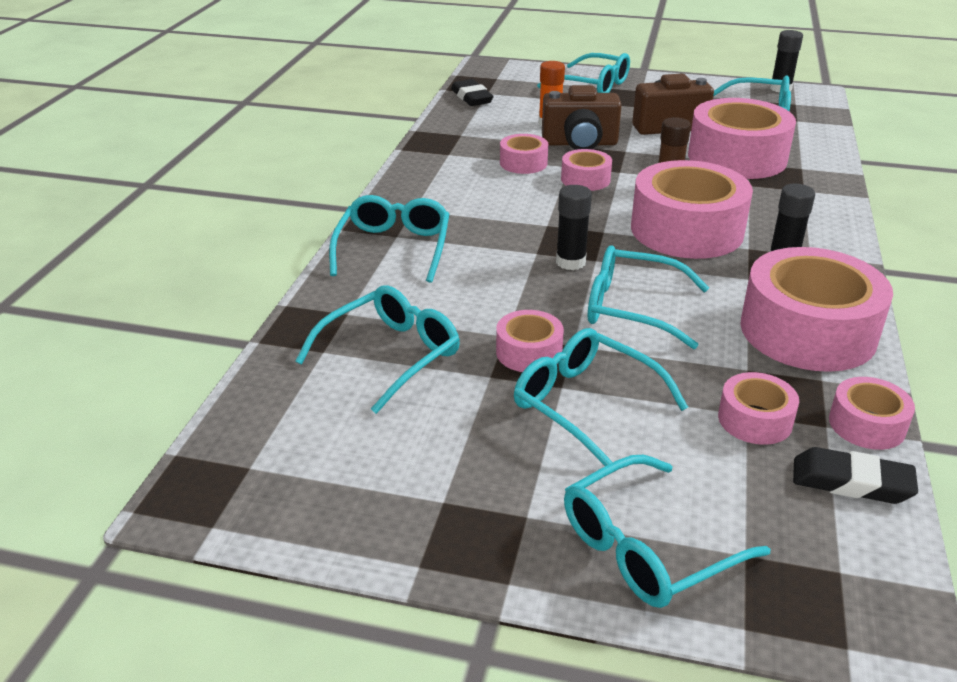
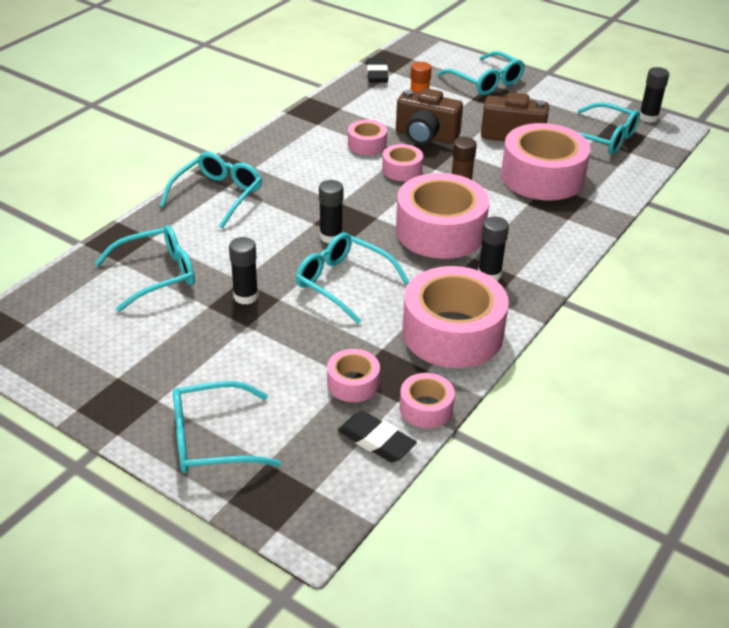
camera: 20 degrees right, 5 degrees up
(529, 352) = (246, 296): pink tape -> black glue stick
(586, 405) = (252, 342): turquoise glasses -> none

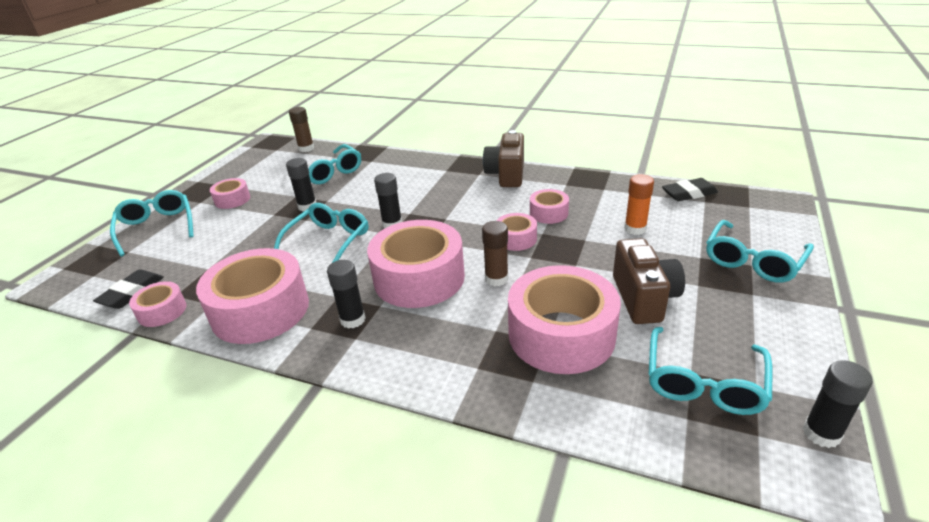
camera: 80 degrees right, 5 degrees down
(52, 293) = (306, 148): none -> brown glue stick
(217, 196) = (431, 169): turquoise glasses -> none
(353, 383) = (201, 270): pink tape -> pink tape (232, 200)
(426, 136) = (590, 241): brown camera -> brown camera (506, 175)

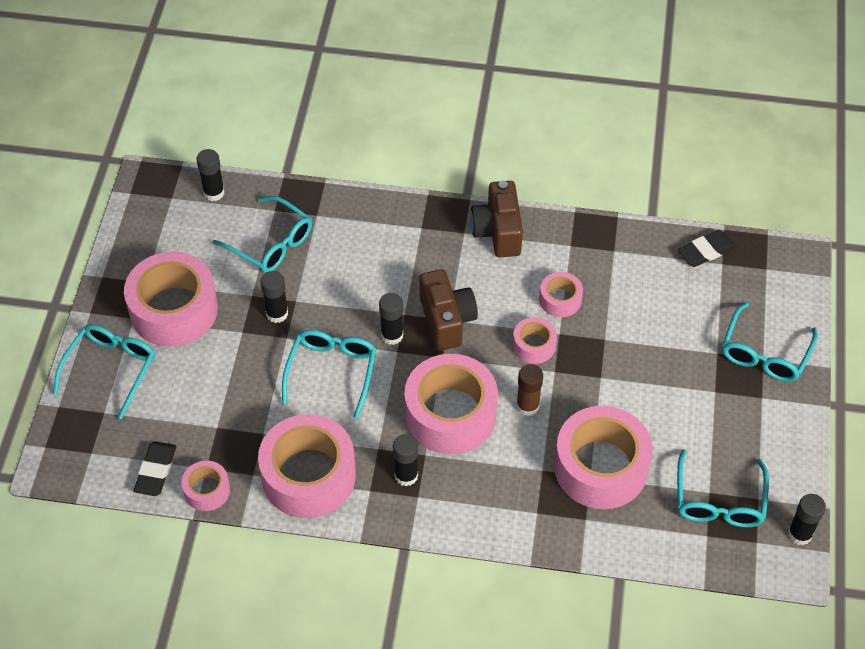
camera: 15 degrees left, 20 degrees up
(157, 227) = (110, 370): turquoise glasses -> turquoise glasses turned 60 degrees clockwise
(232, 200) = (174, 310): pink tape -> pink tape, size x2.06
(306, 148) = (214, 193): brown glue stick -> black glue stick
(635, 229) = (653, 317): orange glue stick -> none
(643, 298) = (667, 415): brown camera -> brown camera (447, 320)

